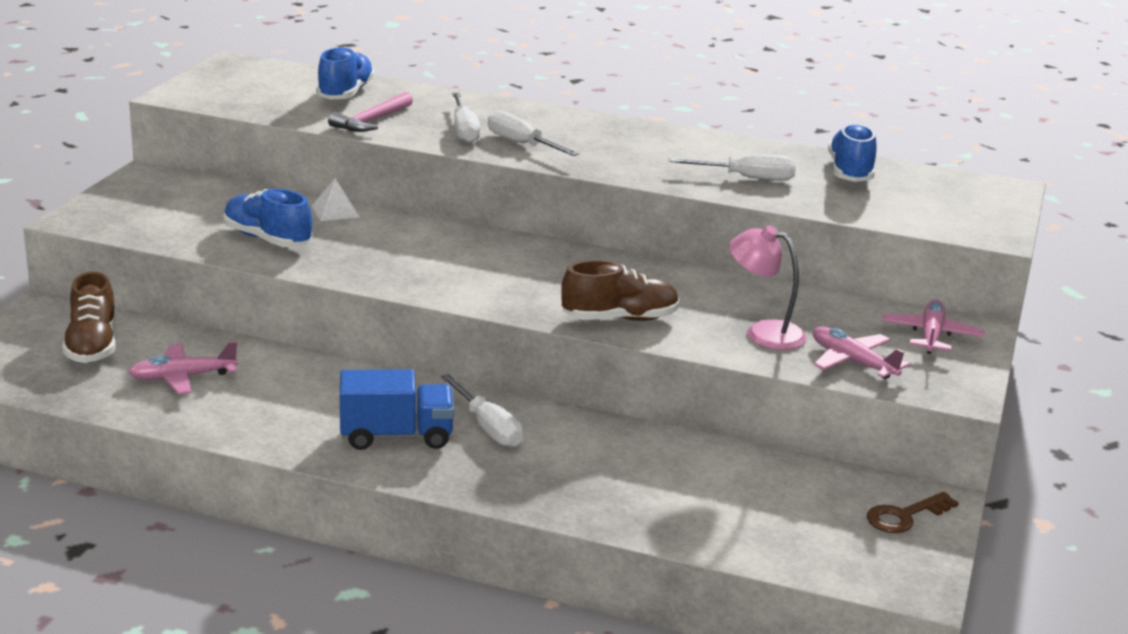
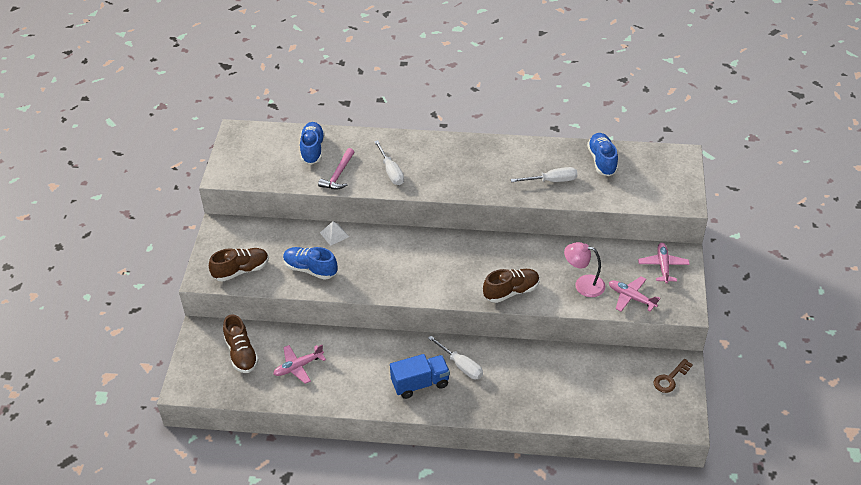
camera: 10 degrees left, 20 degrees up
(147, 222) = (241, 270): none -> brown shoe
(522, 144) = (426, 177): white screwdriver -> none

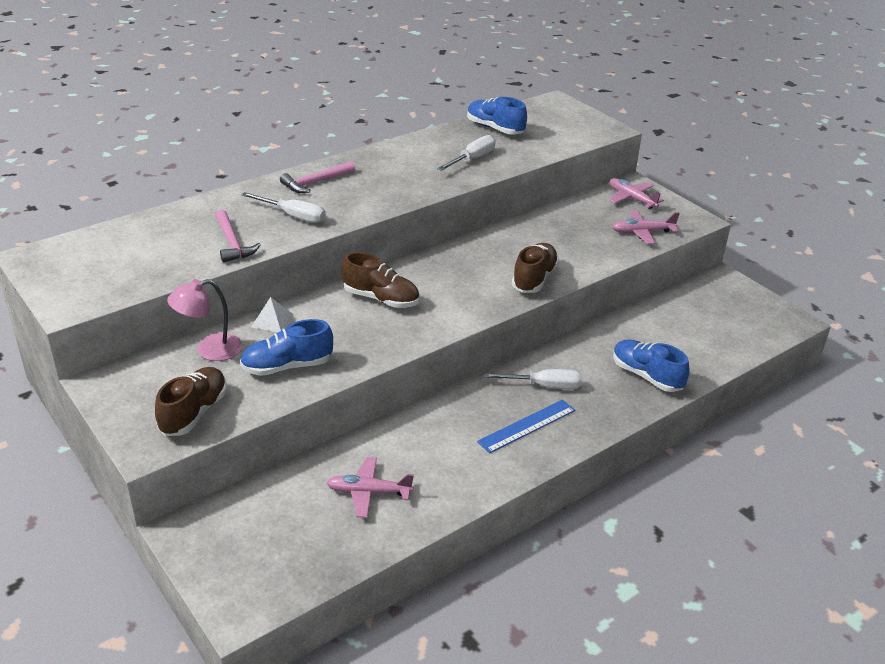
camera: 45 degrees left, 10 degrees down
(241, 354) = (275, 522): brown shoe -> brown shoe (381, 299)
(298, 367) = (368, 492): pink plane -> pink plane turned 75 degrees clockwise
(312, 149) = (166, 234): blue shoe -> blue shoe (646, 376)
(420, 383) = (527, 426): blue truck -> blue ruler
(432, 151) = (316, 182): none -> pink hammer
(583, 284) = (589, 242): pink lamp -> pink lamp (209, 350)
(670, 379) = (730, 294): brown key -> none

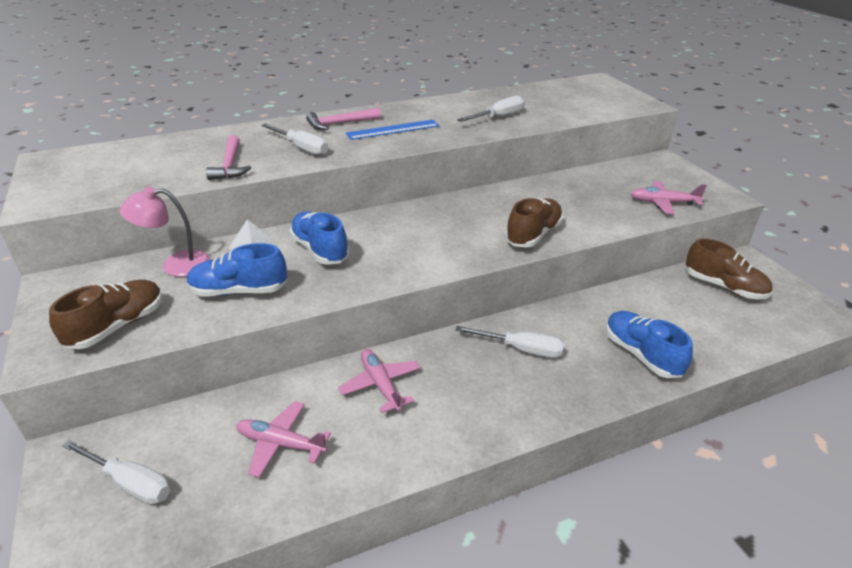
camera: 15 degrees right, 0 degrees up
(255, 541) = (130, 483): none -> white screwdriver
(381, 299) = (368, 236): brown shoe -> brown shoe (724, 287)
(495, 128) = (530, 96): blue shoe -> blue shoe (320, 250)
(527, 426) = (487, 392): blue ruler -> blue ruler (393, 130)
(631, 198) = (658, 172): pink plane -> pink plane (380, 384)

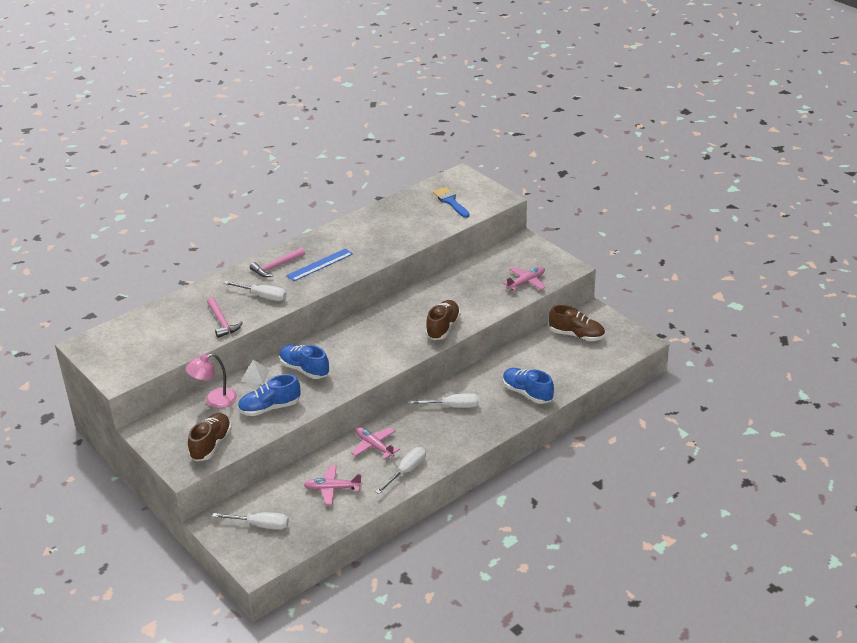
camera: 15 degrees left, 0 degrees up
(498, 117) = (393, 235): white screwdriver -> white screwdriver (406, 471)
(579, 99) = (450, 201): none -> blue brush
(663, 203) = (526, 282): pink plane -> pink plane turned 150 degrees clockwise

